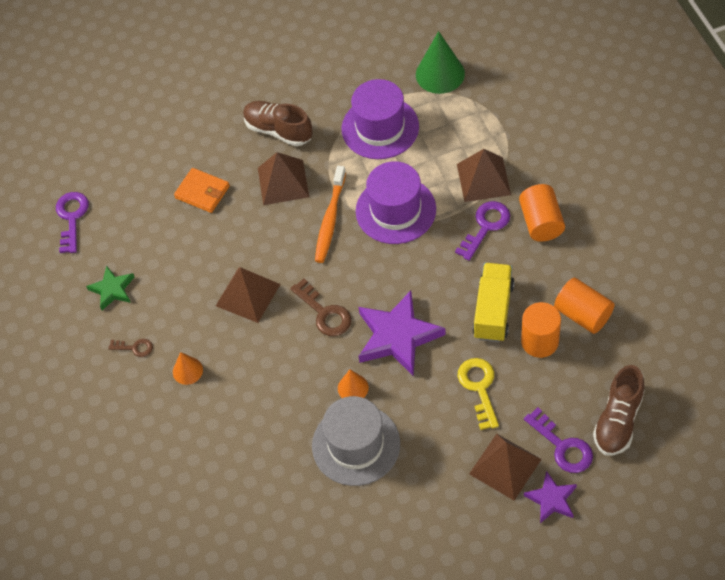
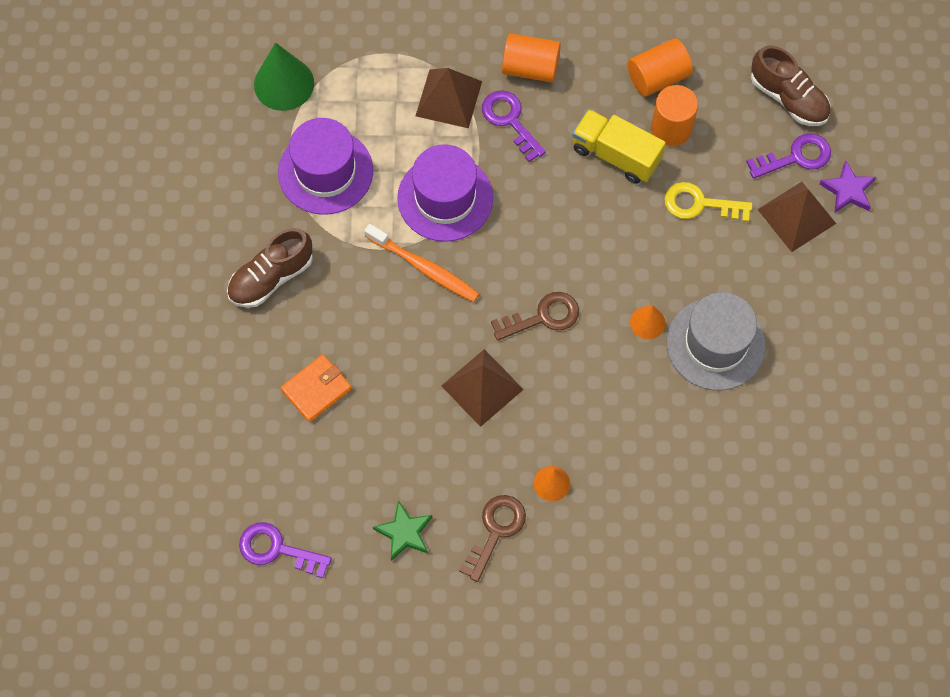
camera: 75 degrees left, 10 degrees up
(134, 348) = (495, 531): brown key -> brown key, size x1.71
(283, 182) = (347, 298): brown pyramid -> none
(397, 336) = (605, 256): purple star -> none

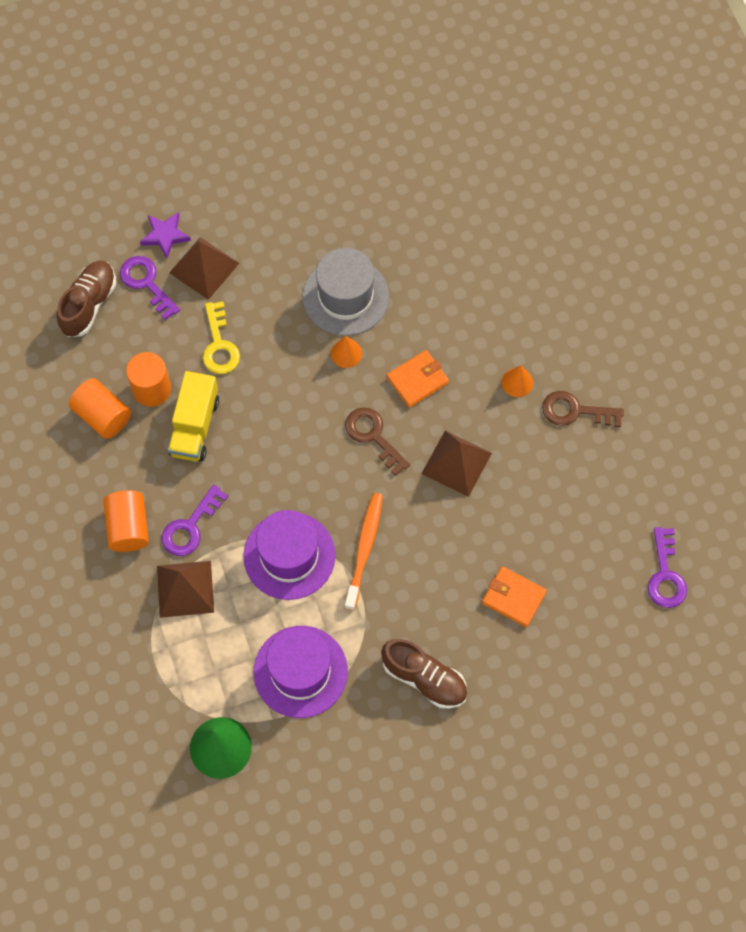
camera: 110 degrees left, 0 degrees up
(404, 532) = (607, 480): green star -> none
(591, 382) = (417, 380): none -> orange wallet

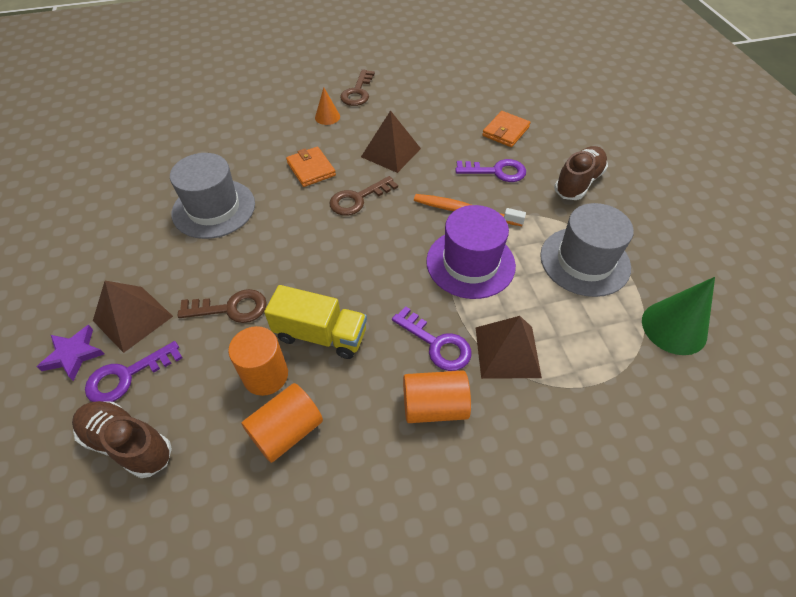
camera: 85 degrees left, 15 degrees down
(219, 345) = (231, 308): yellow key -> brown key
(300, 671) = (584, 261): purple hat -> grey hat
(346, 353) = (272, 211): orange cone -> none
(665, 575) = (486, 65): purple key -> purple key (496, 171)

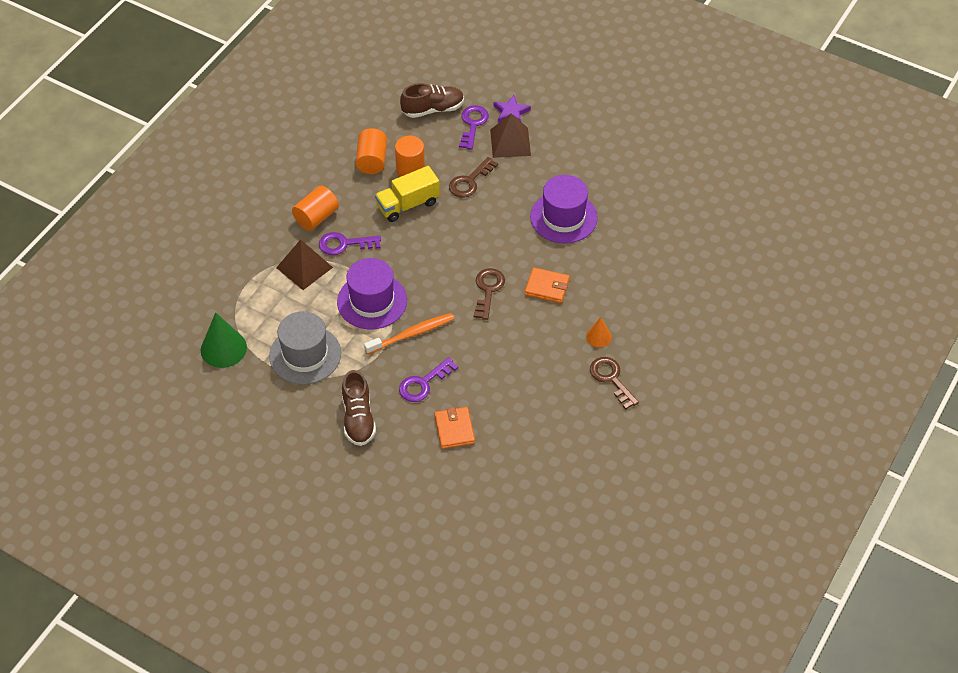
camera: 135 degrees right, 0 degrees up
(214, 208) = (563, 217): grey hat -> purple hat
(391, 152) = (513, 342): brown pyramid -> none

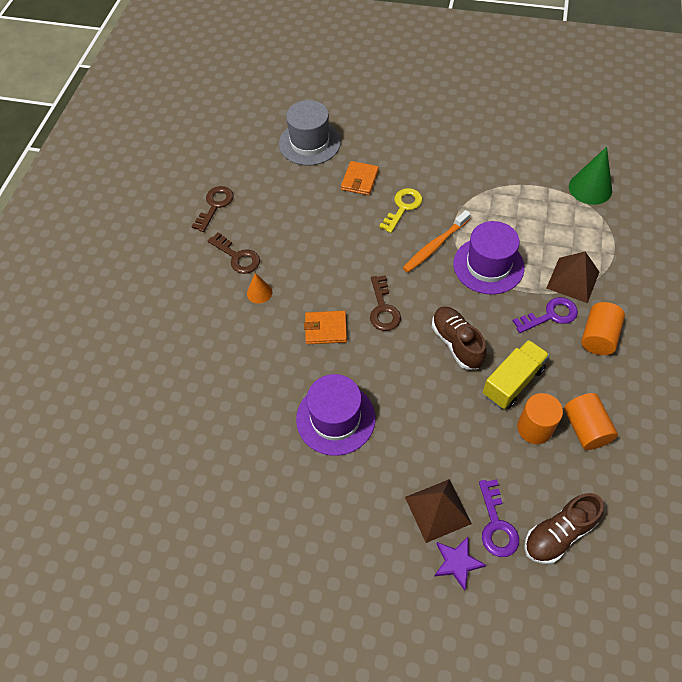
camera: 165 degrees right, 5 degrees up
(305, 355) = (517, 202): grey hat -> grey hat (309, 143)
(358, 418) = (442, 167): brown shoe -> brown shoe (456, 343)
(423, 383) = (403, 207): purple key -> yellow key
(454, 429) = (359, 180): orange wallet -> orange wallet turned 45 degrees clockwise
(470, 181) = (460, 435): brown key -> brown key (215, 206)

